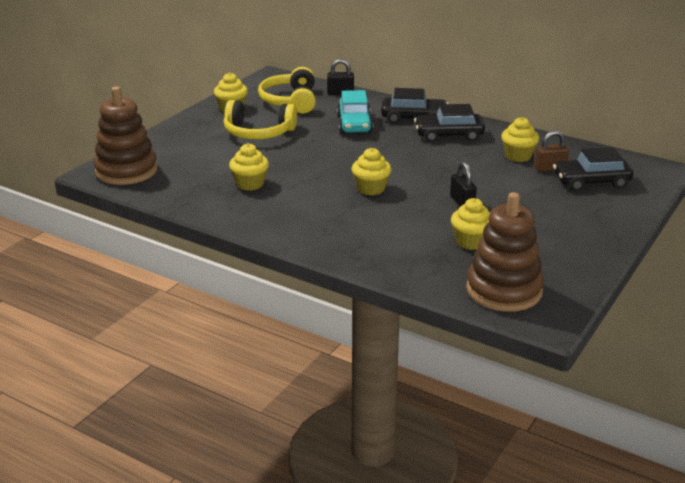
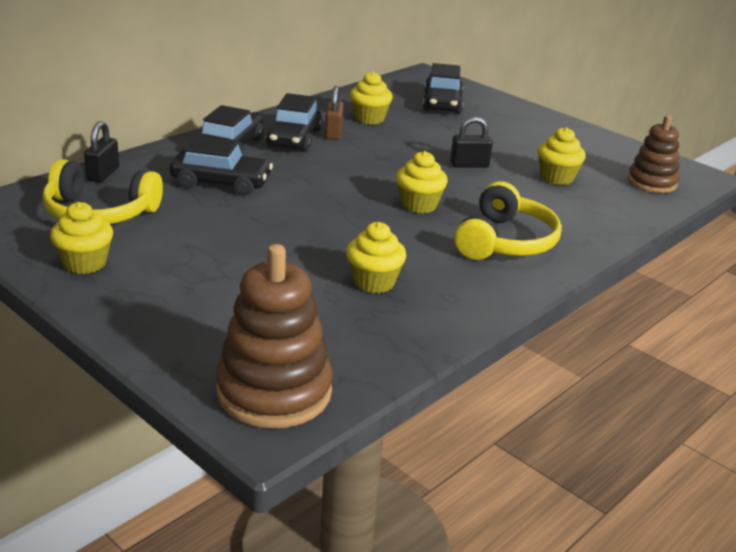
camera: 80 degrees left, 0 degrees up
(258, 132) = (198, 253): yellow headphones -> yellow headphones (504, 241)
(354, 124) = (221, 183): turquoise car -> black car
(504, 290) = (652, 182): brown stacking toy -> brown stacking toy, size x0.65
(550, 168) = (406, 112): brown padlock -> brown padlock (333, 133)

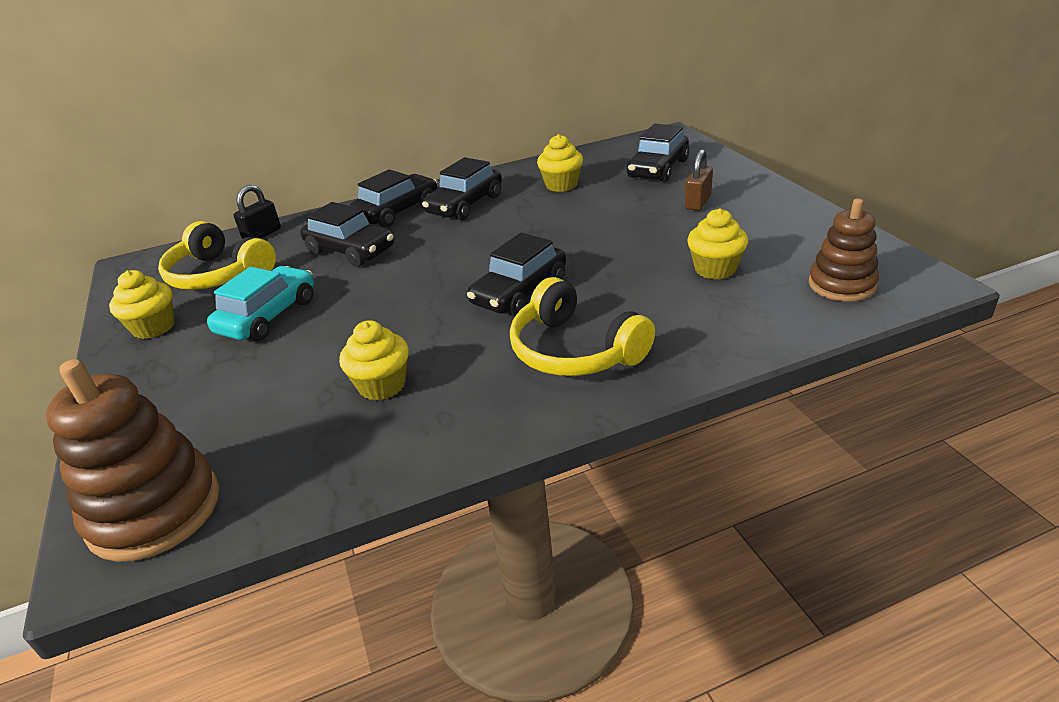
camera: 30 degrees right, 5 degrees up
(201, 242) = (268, 316): none -> turquoise car
(333, 133) = (509, 200): brown padlock -> brown padlock (698, 202)
(419, 205) = (519, 292): yellow cupcake -> black car
(469, 165) = (622, 245): black padlock -> none
(504, 241) = (575, 350): yellow headphones -> yellow headphones turned 90 degrees clockwise

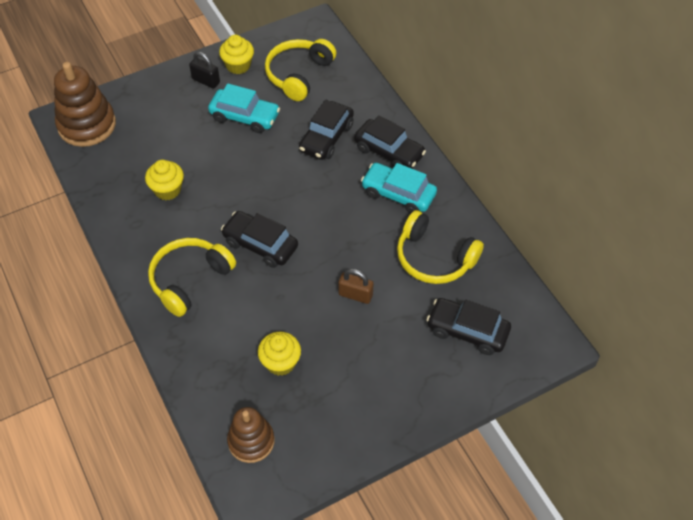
camera: 80 degrees right, 20 degrees up
(262, 234) = (355, 79): black padlock -> black padlock (206, 81)
(465, 205) = (398, 194): black car -> turquoise car
(561, 185) = (434, 257): yellow cupcake -> yellow headphones
(698, 202) = (394, 359): brown padlock -> brown padlock (355, 295)

